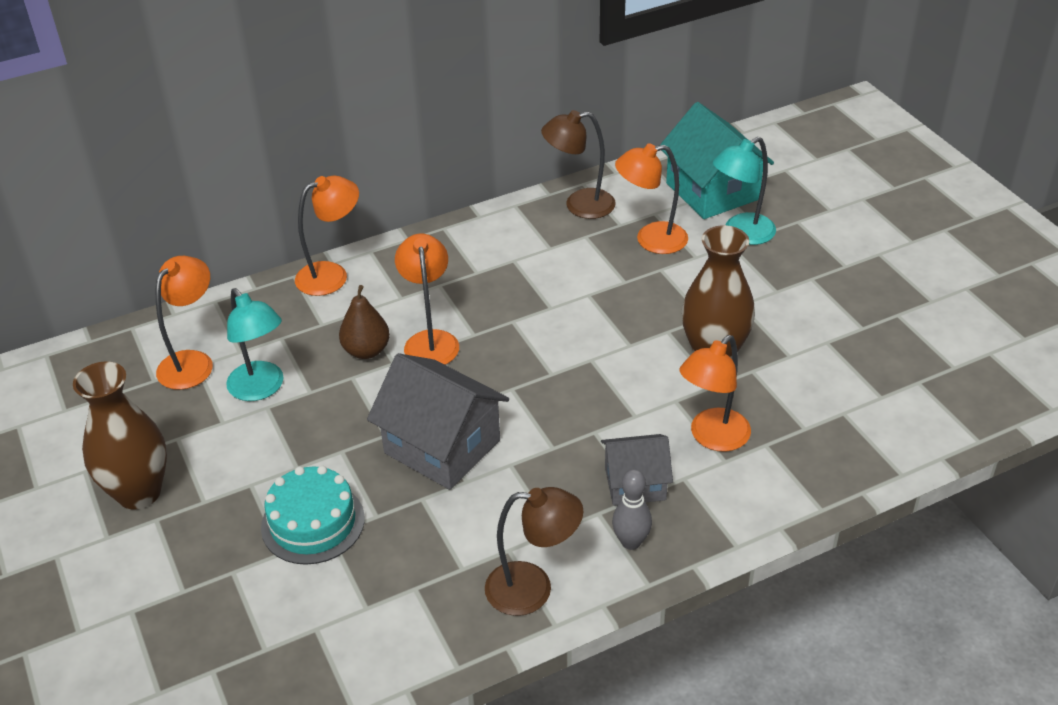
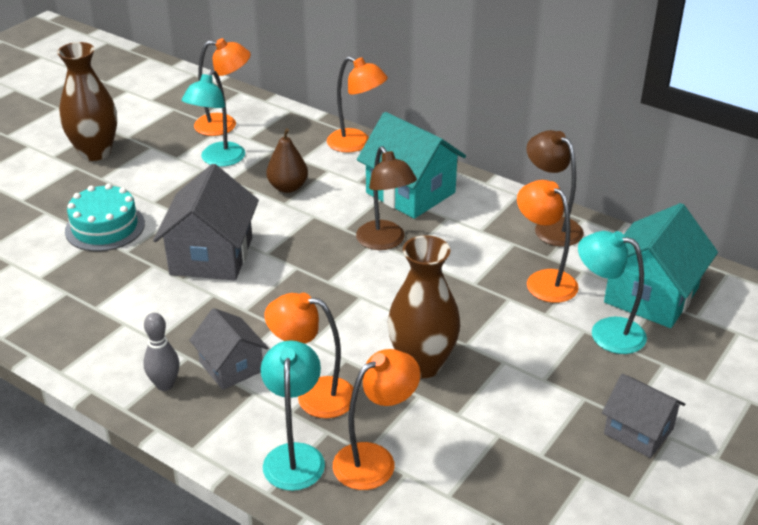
camera: 60 degrees right, 5 degrees down
(430, 340) = (320, 211): orange lamp -> orange lamp (375, 459)
(453, 269) = (410, 193): none -> turquoise house
(533, 589) = (91, 349): brown lamp -> brown lamp (385, 242)
(785, 476) = (294, 456): none -> turquoise lamp
(864, 266) = (638, 431): none -> grey house

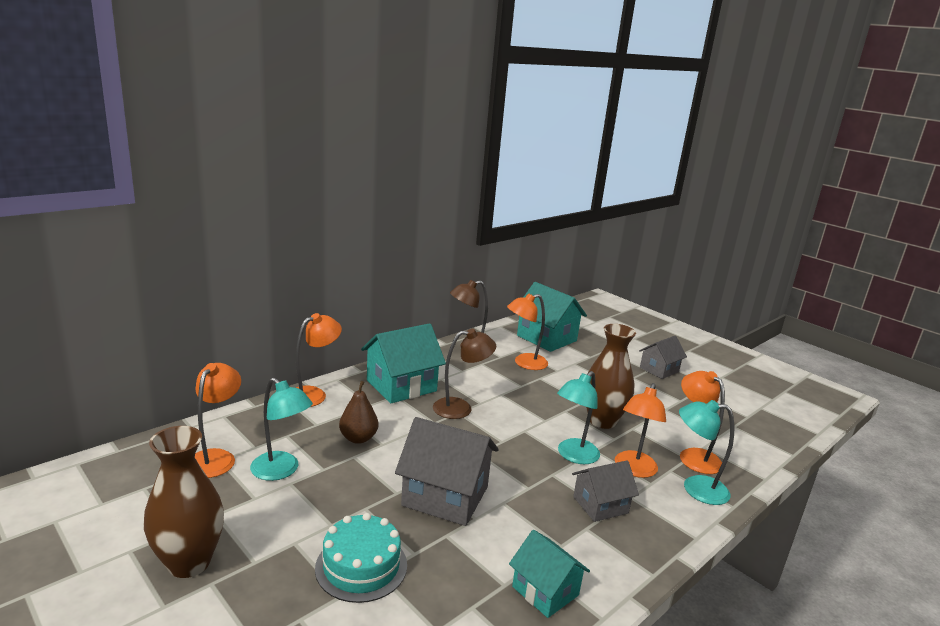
camera: 80 degrees left, 15 degrees down
(90, 333) = (545, 591): none -> turquoise house
(165, 385) = (622, 545): grey bowling pin -> none
(606, 332) = (577, 357): turquoise lamp -> turquoise lamp (573, 456)

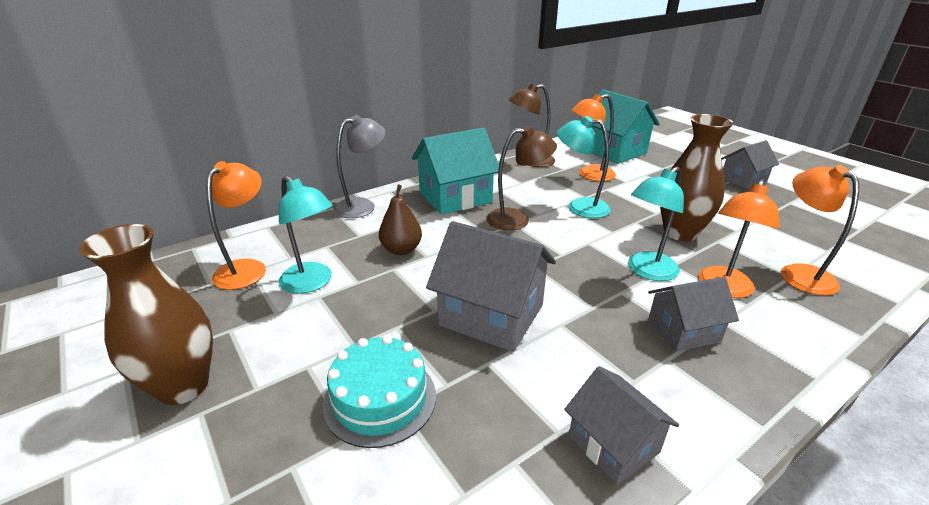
camera: 10 degrees right, 10 degrees up
(313, 394) = (362, 206): orange lamp -> grey lamp
(545, 591) = (613, 444): turquoise house -> grey house
(696, 488) = (807, 312): turquoise lamp -> turquoise lamp (579, 207)

